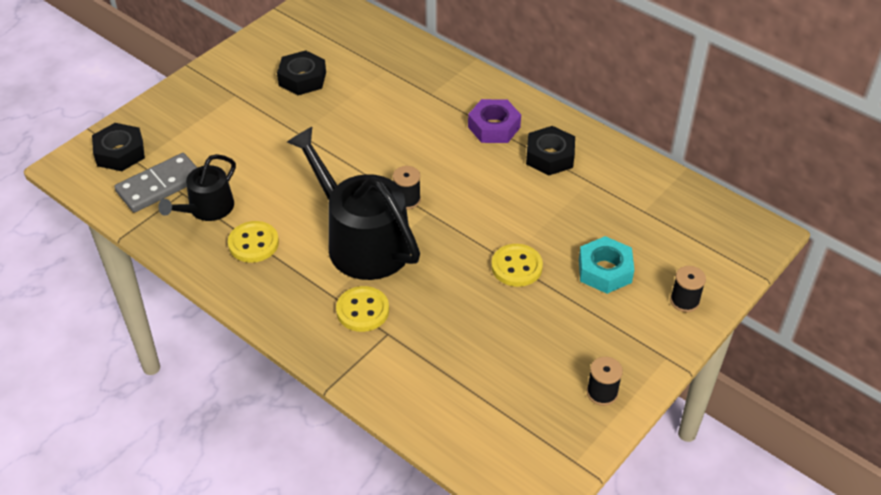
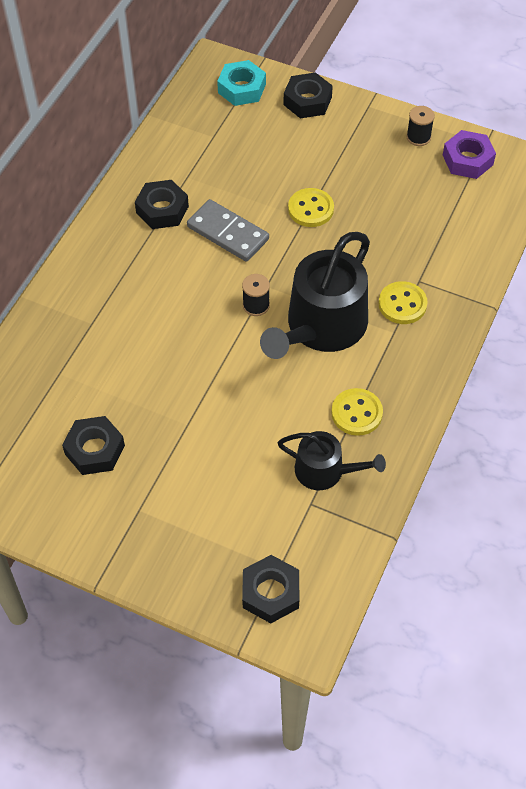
camera: 105 degrees left, 10 degrees up
(160, 186) = (308, 529): grey domino -> grey domino (228, 233)
(494, 127) = (131, 259): purple nut -> purple nut (467, 160)
(605, 270) = (293, 152): turquoise nut -> turquoise nut (241, 88)
(684, 301) = (307, 101): black spool -> black nut

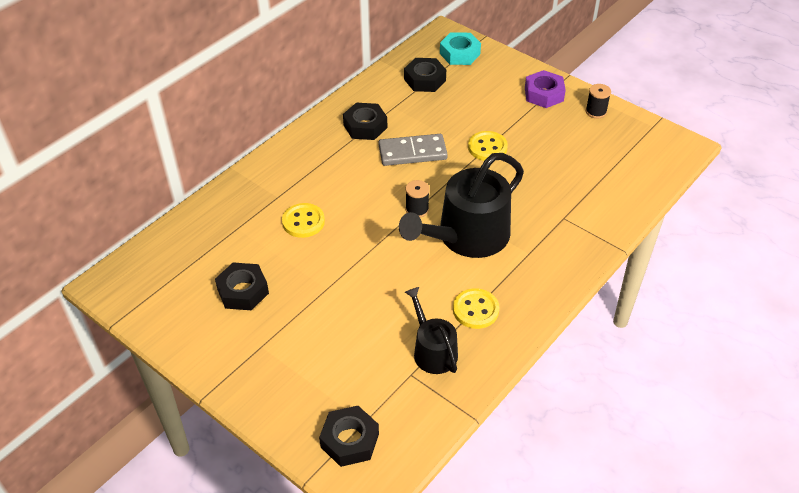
camera: 15 degrees right, 10 degrees down
(228, 233) = (412, 152): grey domino -> grey domino turned 60 degrees counterclockwise
(307, 101) = (510, 71): black nut -> black nut (425, 80)
(325, 471) = (432, 350): black watering can -> black watering can turned 150 degrees counterclockwise
(402, 304) = (543, 233): yellow button -> yellow button (303, 222)
(467, 160) = (633, 135): purple nut -> purple nut (544, 94)

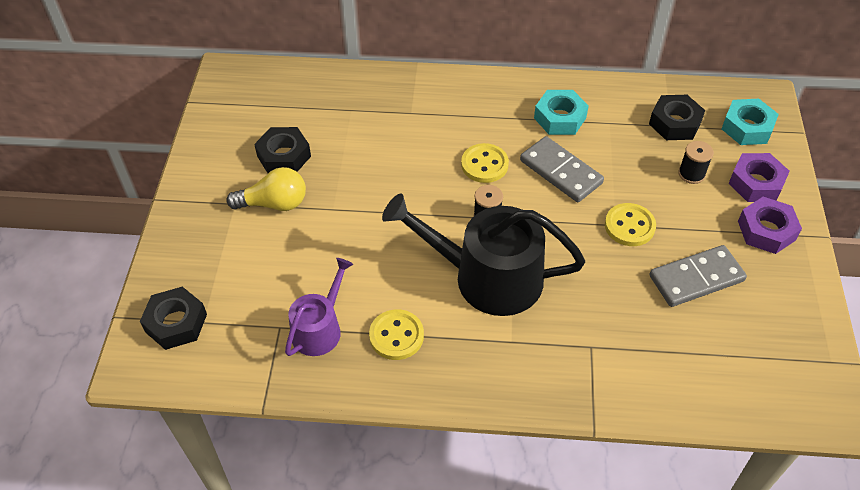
camera: 55 degrees right, 5 degrees up
(287, 320) = (274, 203): none -> yellow light bulb
(303, 222) = (396, 147): yellow button -> yellow button (484, 164)
(365, 126) = (560, 118): black nut -> turquoise nut
(432, 350) = (319, 328): black watering can -> purple watering can
(505, 76) = (756, 183): none -> purple nut
(552, 143) = (696, 278): none -> grey domino
(596, 111) = (792, 292): black spool -> black spool (691, 174)

